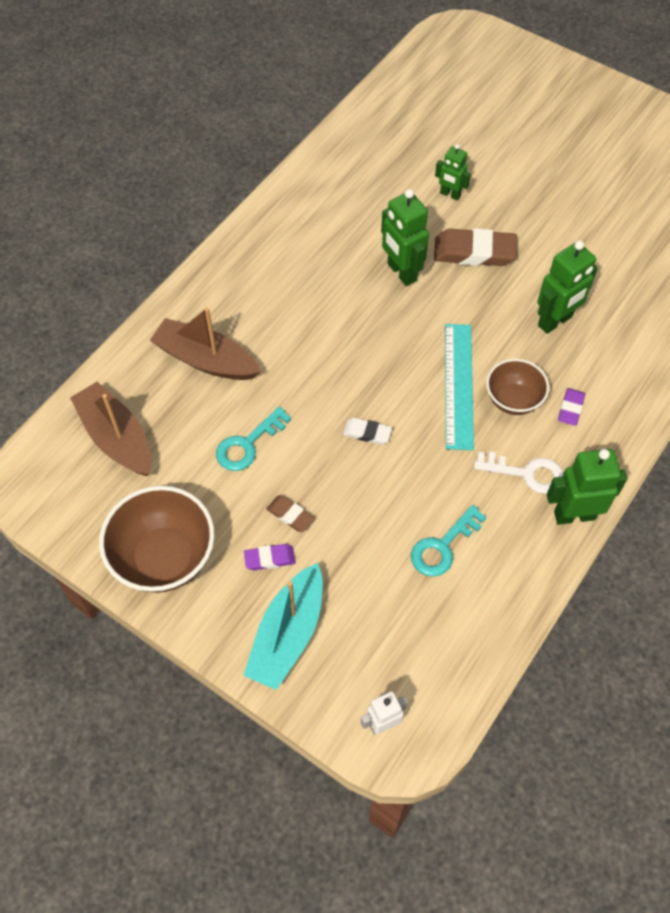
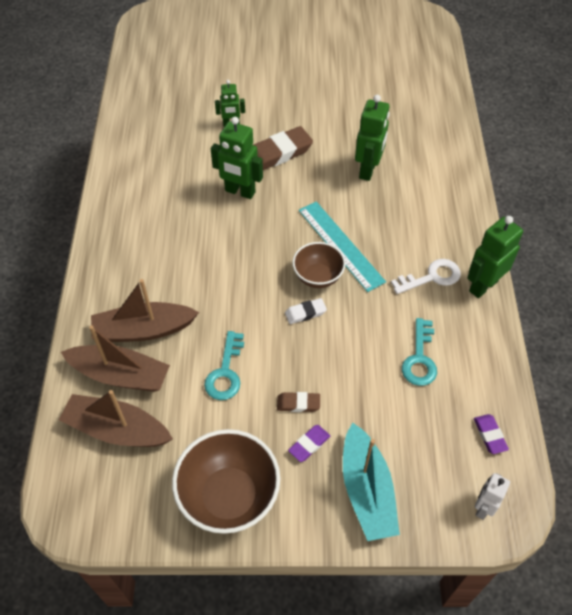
camera: 35 degrees left, 5 degrees down
(155, 390) = (120, 375): none -> brown boat
(513, 400) = (383, 235): brown bowl -> brown bowl (318, 277)
(570, 409) = (424, 220): purple eraser -> purple eraser (490, 435)

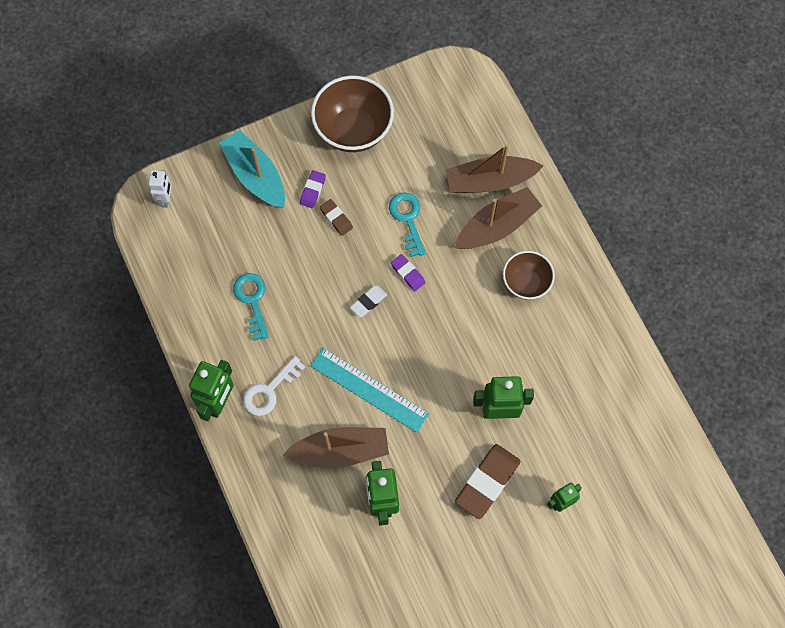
camera: 155 degrees right, 15 degrees up
(117, 429) = (464, 140): brown boat -> brown boat (340, 451)
(298, 403) = (336, 218): brown eraser -> brown eraser turned 75 degrees clockwise
(318, 277) = (374, 344): brown bowl -> brown bowl (526, 283)
(490, 435) = (175, 257): purple eraser -> purple eraser (408, 274)

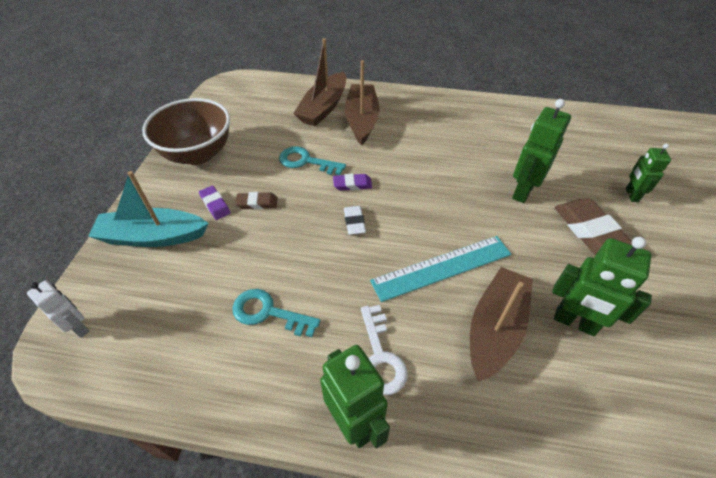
camera: 55 degrees left, 20 degrees down
(526, 283) = (420, 127): brown bowl -> none

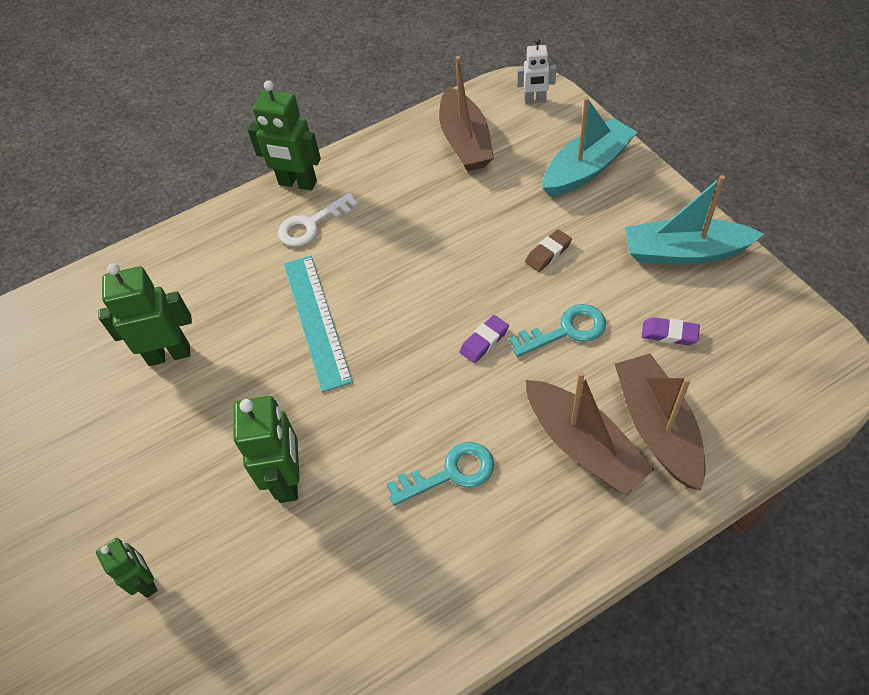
camera: 145 degrees right, 5 degrees up
(198, 154) = (684, 252): brown bowl -> turquoise boat
(215, 205) = (581, 224): purple eraser -> purple eraser (669, 334)
(268, 313) = (422, 192): turquoise key -> turquoise key (450, 473)
(354, 222) = (436, 303): white eraser -> none
(380, 356) = (312, 224): white key -> white key turned 75 degrees counterclockwise
(442, 268) = (316, 320): turquoise ruler -> turquoise ruler turned 45 degrees counterclockwise
(495, 328) = (236, 302): brown boat -> brown boat (465, 141)
(590, 231) = (185, 475): brown eraser -> none

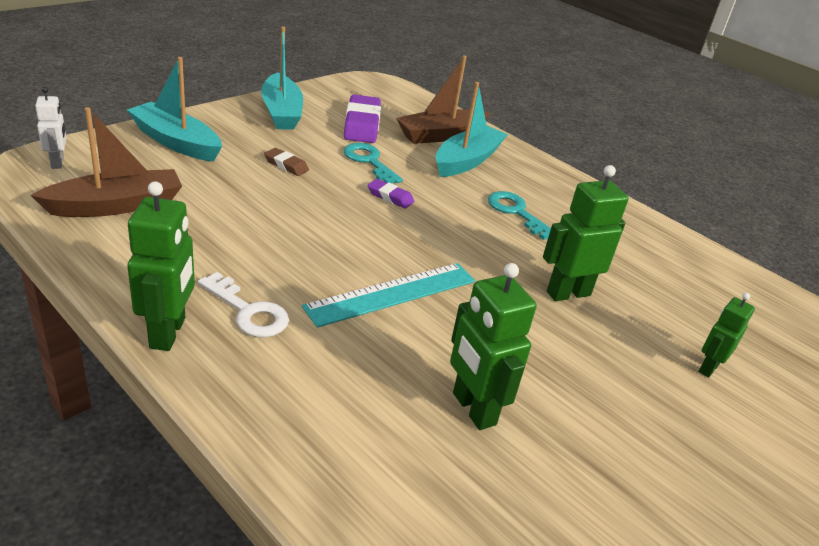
camera: 115 degrees left, 20 degrees down
(583, 445) = (467, 161): brown boat -> turquoise boat
(669, 334) = (362, 124): purple eraser -> purple eraser, size x1.92

